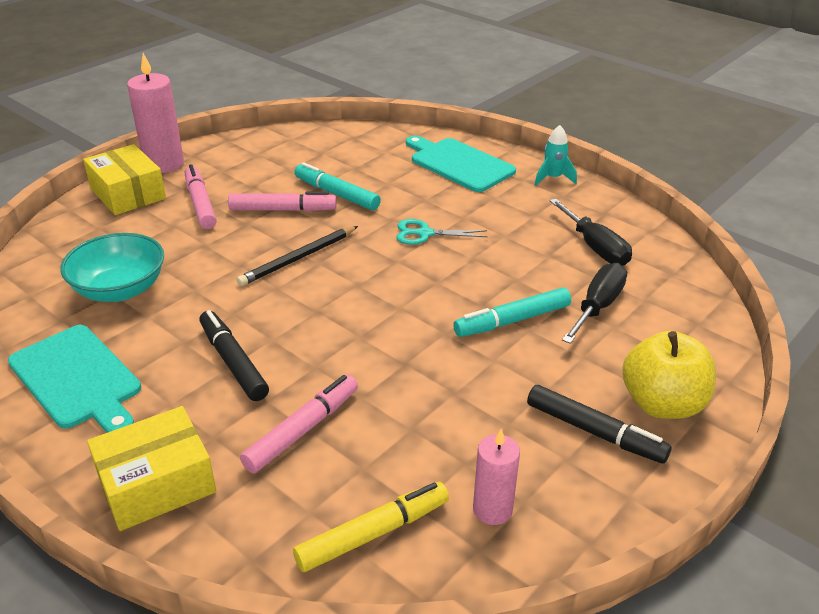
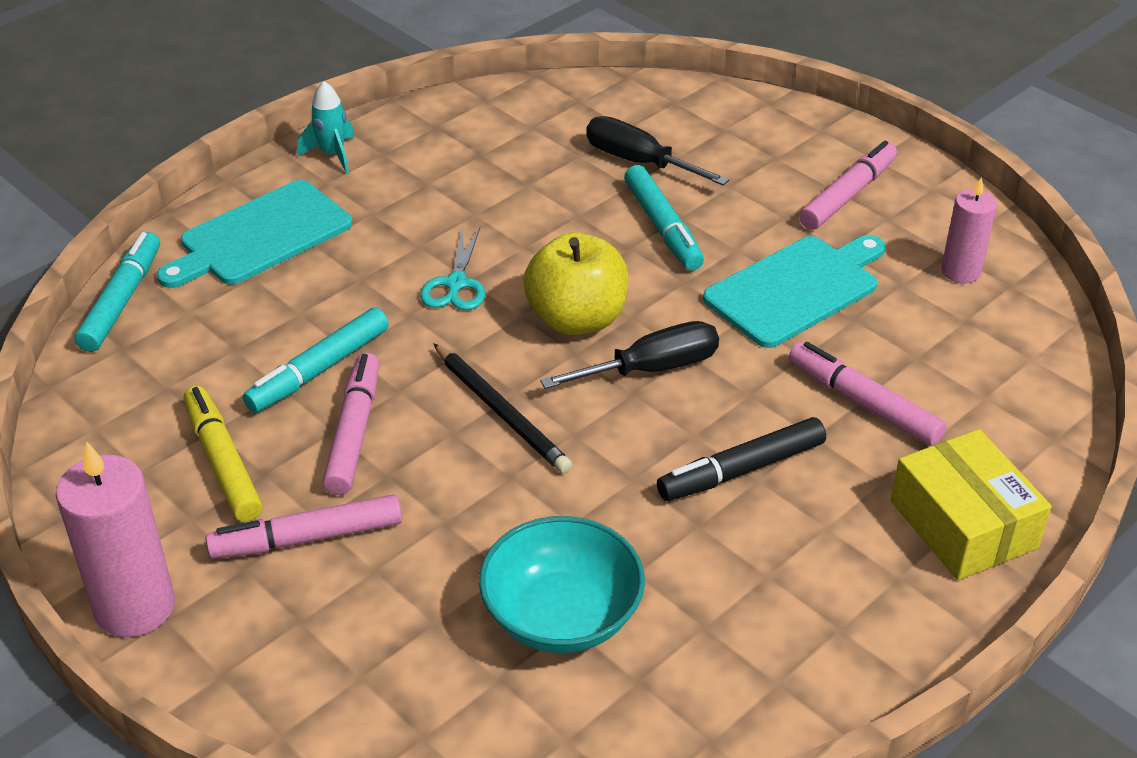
camera: 85 degrees left, 5 degrees up
(77, 379) = (780, 633): turquoise cutting board -> turquoise cutting board (796, 289)
(128, 193) = (241, 649): yellow box -> none
(373, 533) = (1004, 352): yellow marker -> yellow marker (223, 462)
(392, 132) = (122, 300): none -> turquoise marker
(595, 247) = (515, 145): black screwdriver -> black screwdriver (652, 369)
(595, 432) = (847, 195): black marker -> pink marker
(662, 404) = (803, 147): yellow apple -> yellow apple (577, 319)

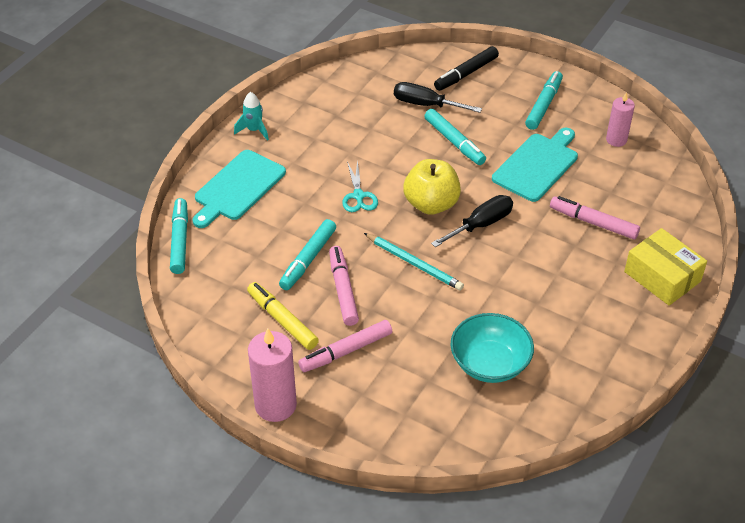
camera: 15 degrees left, 5 degrees up
(501, 411) = (414, 263): black pencil -> turquoise pencil
(741, 470) = (547, 270): black marker -> black marker (466, 74)
(847, 195) = (543, 105): pink marker -> turquoise marker

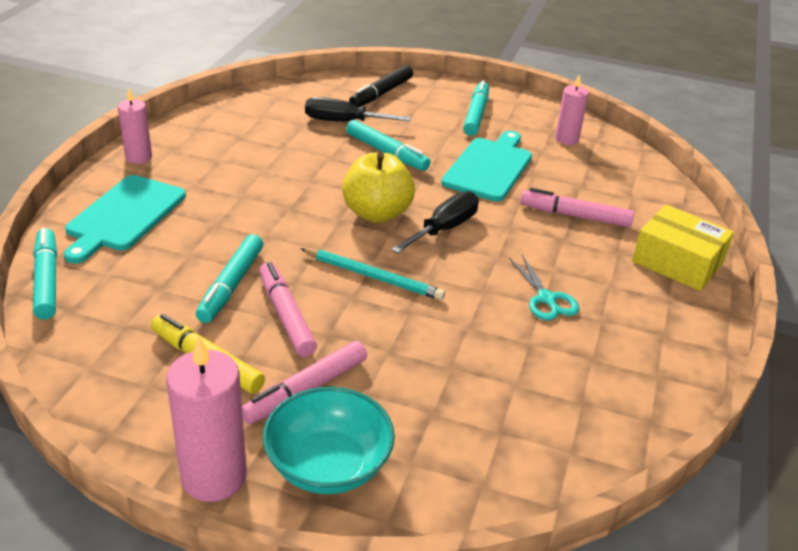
camera: 15 degrees left, 10 degrees down
(254, 130) = (138, 157): turquoise rocket -> pink candle
(358, 196) = (284, 212): turquoise scissors -> turquoise scissors (546, 299)
(490, 363) = (508, 381): turquoise bowl -> turquoise bowl (328, 465)

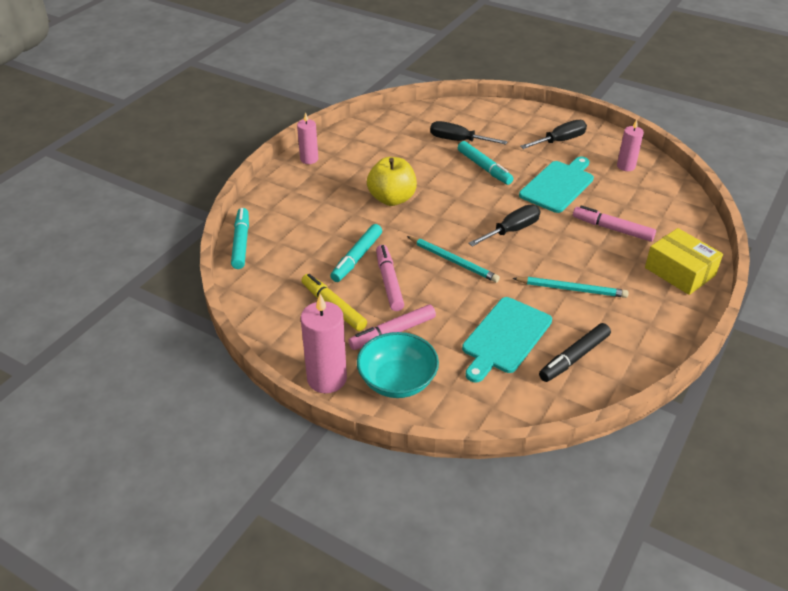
camera: 15 degrees right, 5 degrees up
(124, 216) = (294, 202): turquoise cutting board -> turquoise cutting board (505, 337)
(377, 213) = (466, 214): yellow apple -> yellow apple (392, 199)
(381, 93) = (491, 118): black marker -> black marker (574, 357)
(476, 115) = (560, 141): turquoise marker -> black screwdriver
(546, 299) = (571, 289): turquoise scissors -> turquoise pencil

